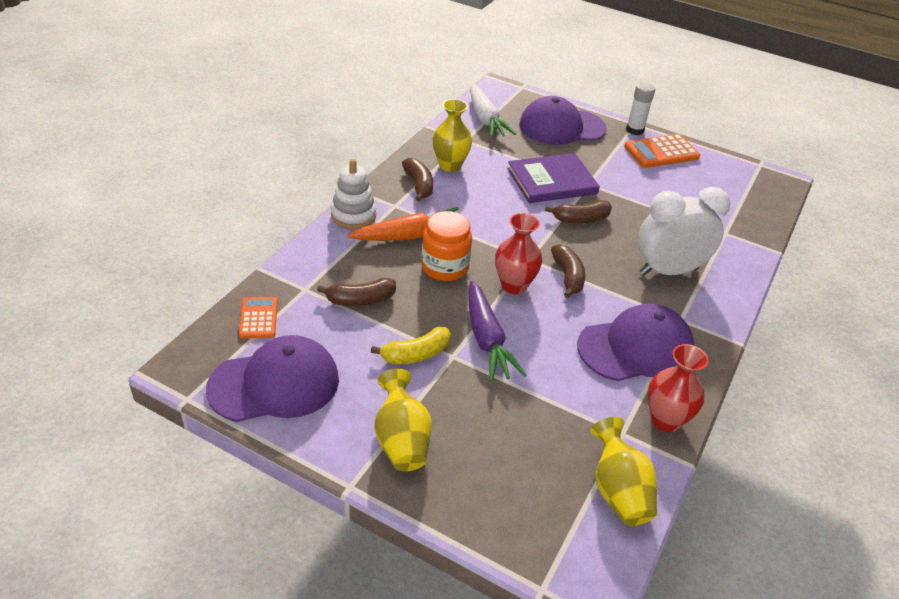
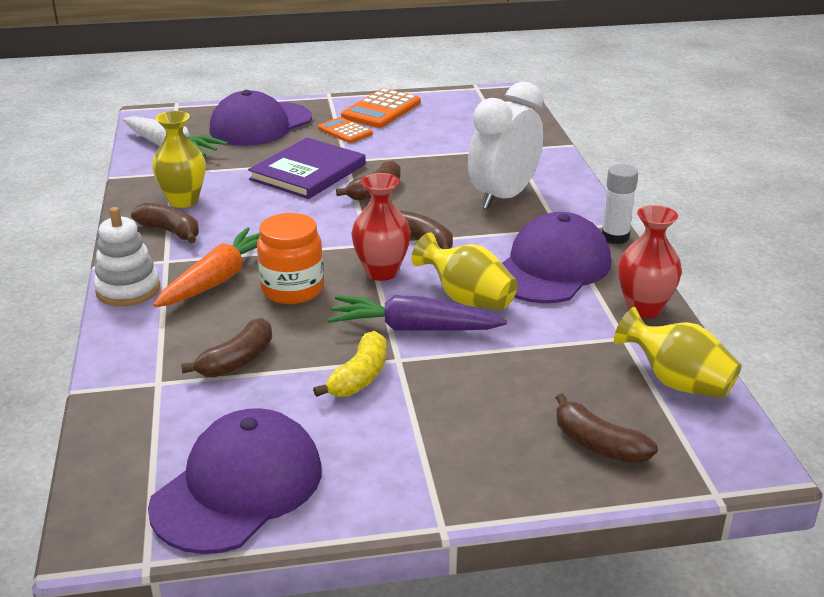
camera: 35 degrees left, 10 degrees down
(258, 318) = (136, 438): orange calculator -> orange calculator (345, 131)
(401, 440) = (441, 457): yellow vase -> yellow vase (467, 299)
(487, 339) = (413, 328): purple carrot -> purple carrot turned 150 degrees clockwise
(507, 499) = (598, 444): none -> brown banana
(634, 130) = (335, 102): white glue stick -> white glue stick (615, 237)

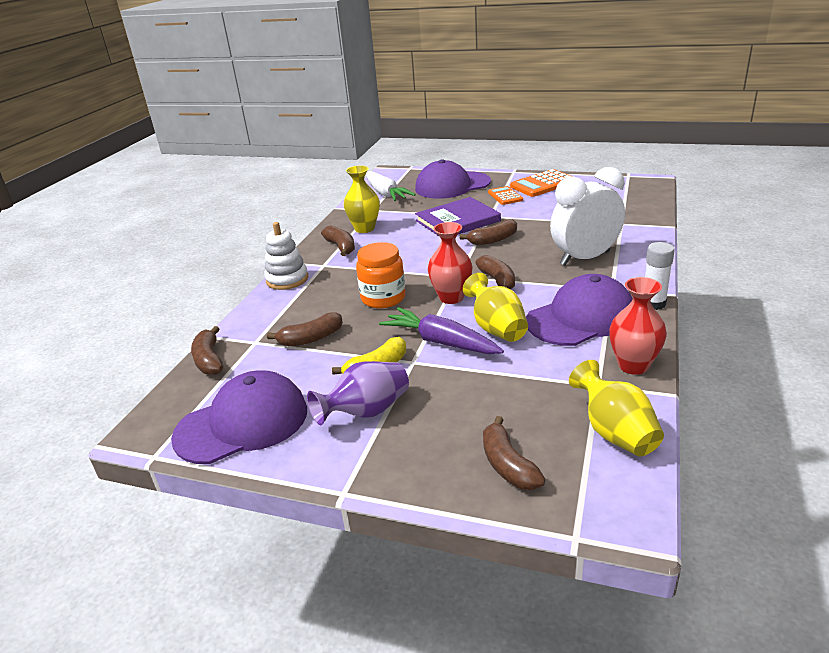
camera: 30 degrees right, 0 degrees up
(110, 421) = (209, 360): none -> brown banana
(218, 279) = (343, 283): orange carrot -> none
(391, 431) = (366, 411): none -> purple vase

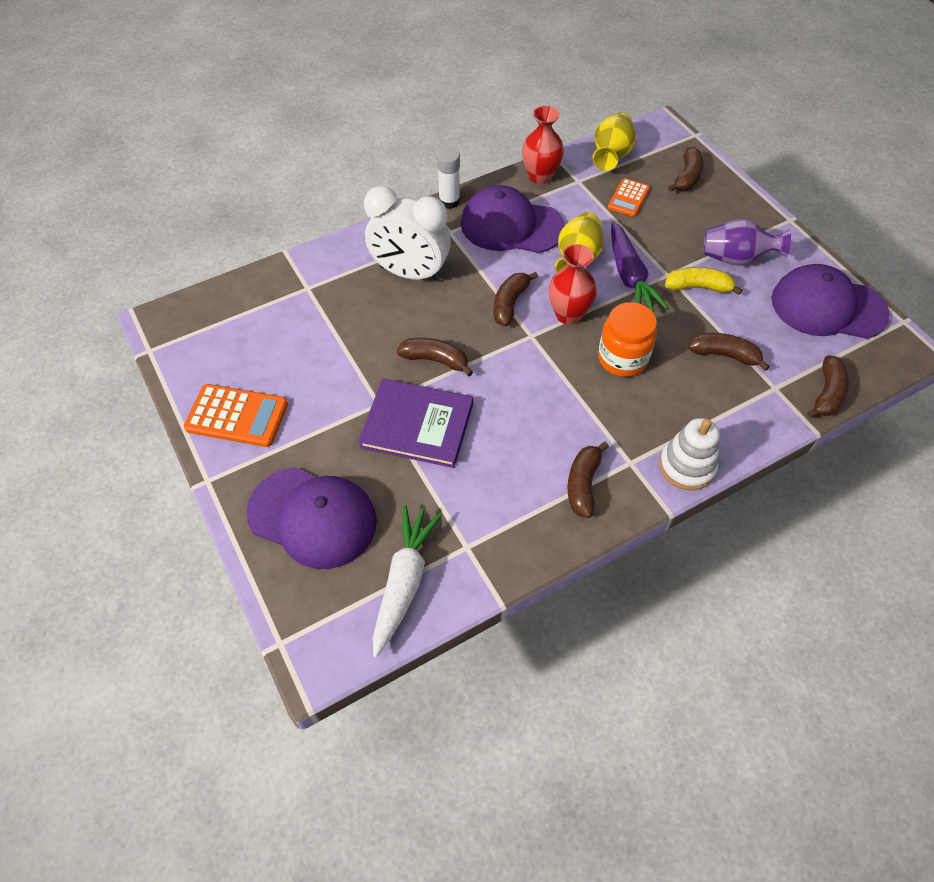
camera: 140 degrees left, 25 degrees up
(364, 228) = (522, 503): yellow vase -> none
(505, 196) = (307, 429): orange calculator -> orange calculator (628, 198)

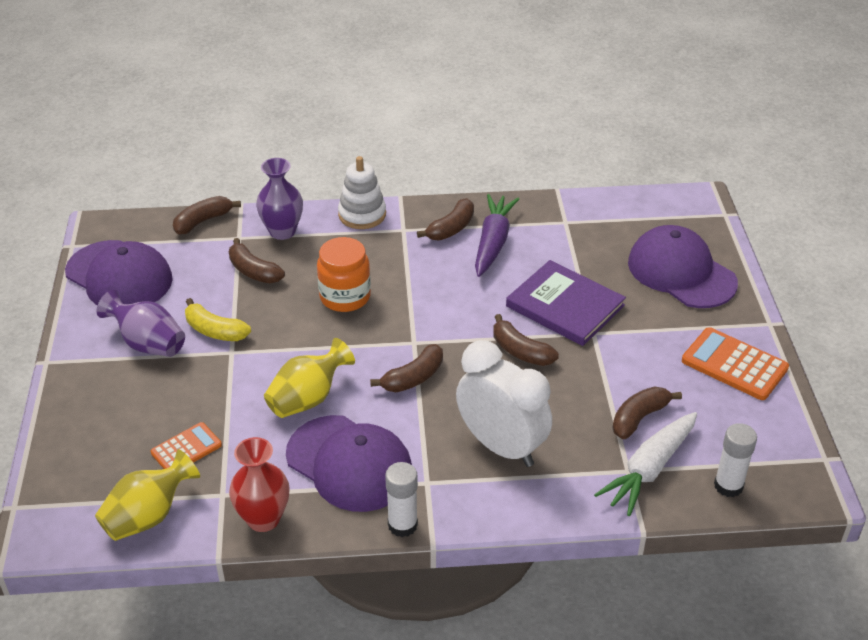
camera: 155 degrees left, 15 degrees down
(226, 302) = (728, 486): none -> white glue stick
(404, 581) = (622, 218): white carrot -> white carrot (649, 469)
(568, 314) = (363, 348): red vase -> none
(629, 276) = (271, 363): purple carrot -> purple carrot (493, 242)
(687, 177) = (92, 450): brown banana -> brown banana (639, 418)
(743, 411) = (282, 231): none -> purple vase

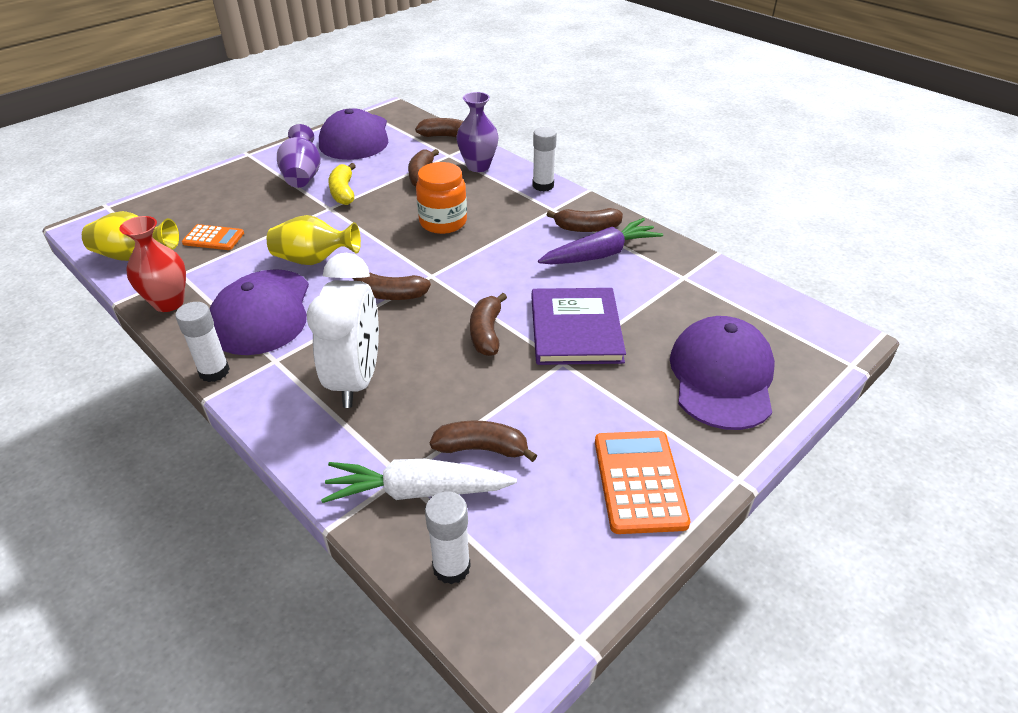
camera: 50 degrees right, 0 degrees up
(362, 215) = (543, 185): white stacking toy -> white glue stick

